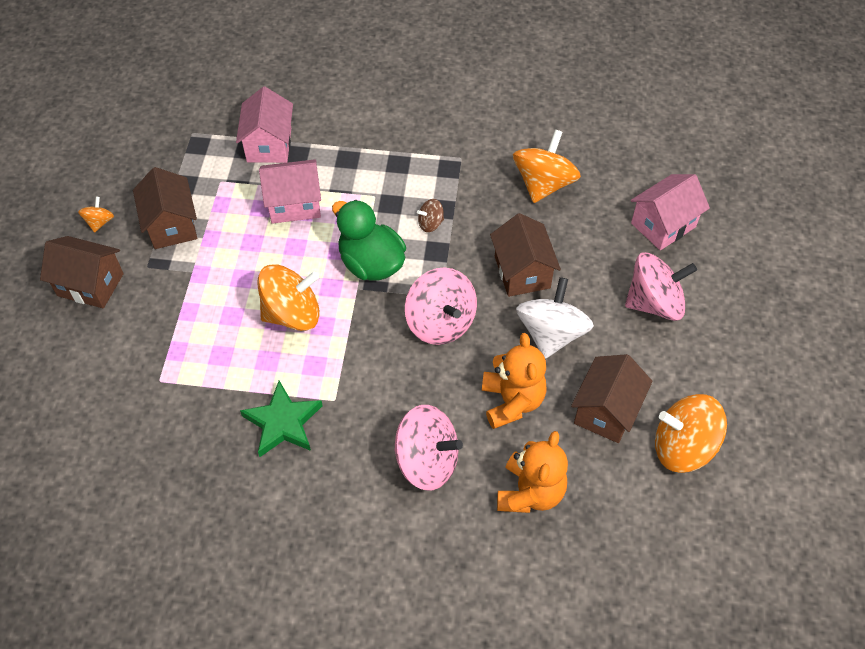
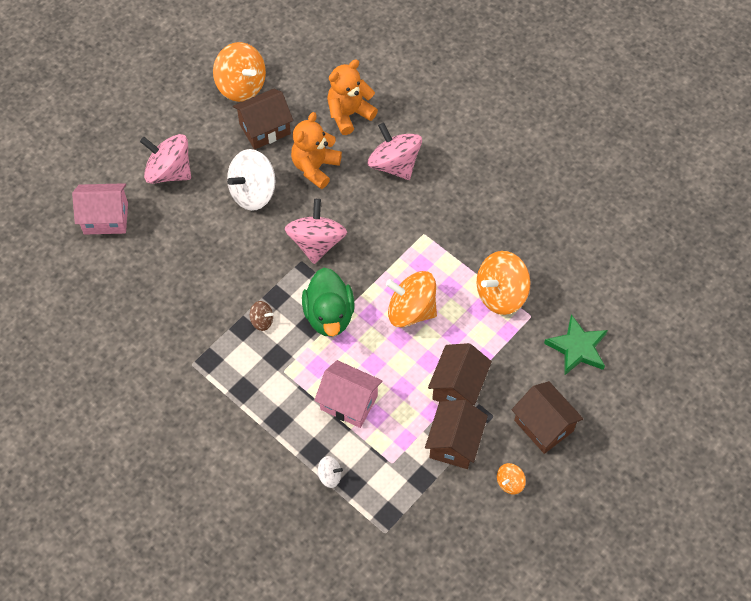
camera: 145 degrees left, 5 degrees up
(269, 145) = (329, 476): pink house -> white spinning top
(283, 422) = (466, 239): green star -> green star (577, 348)
(522, 272) = (232, 244): brown house -> brown house (458, 387)
(543, 184) = (153, 301): orange spinning top -> orange spinning top (501, 294)

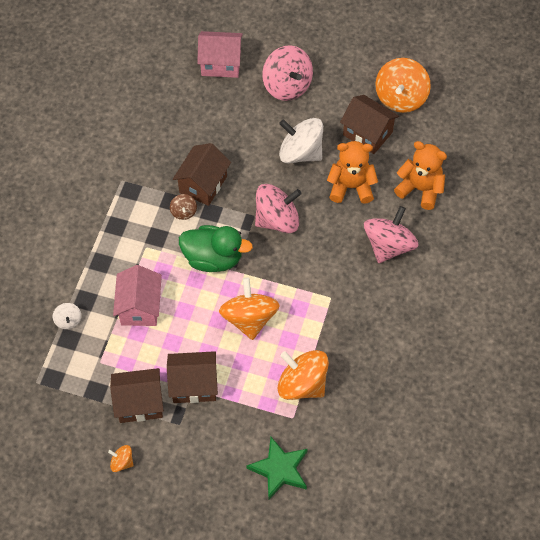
camera: 65 degrees right, 0 degrees up
(106, 218) = (221, 64): pink house -> pink house turned 60 degrees counterclockwise
(169, 172) = (287, 86): pink spinning top -> pink spinning top turned 150 degrees clockwise
(329, 315) = (213, 258): green duck -> green duck turned 135 degrees counterclockwise
(543, 425) = (189, 469): brown house -> brown house (203, 184)

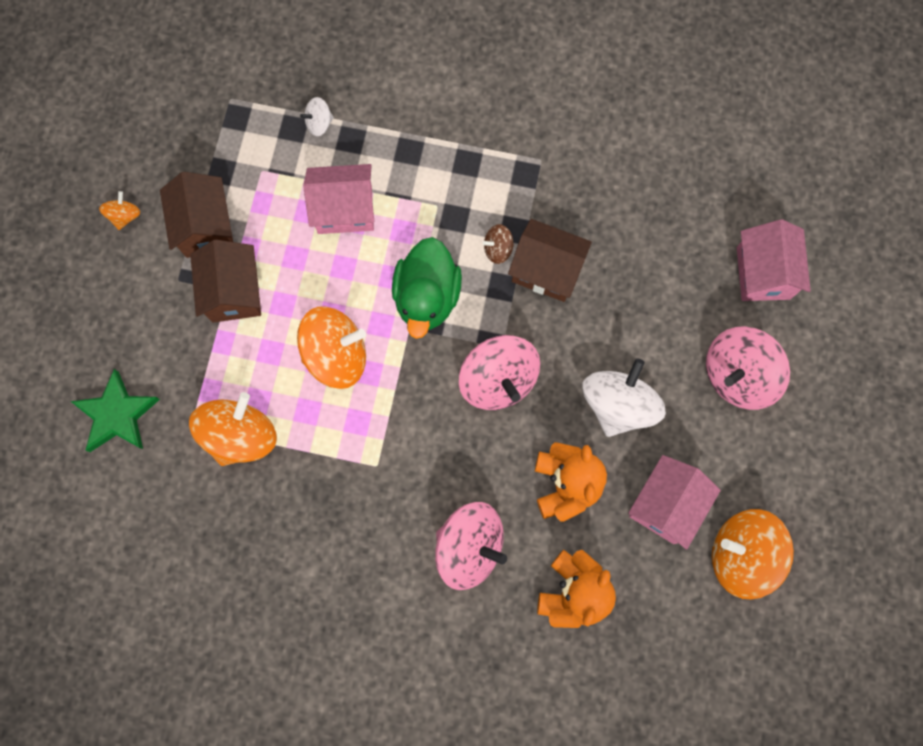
camera: 85 degrees right, 15 degrees up
(367, 133) = (665, 504): brown house -> pink house

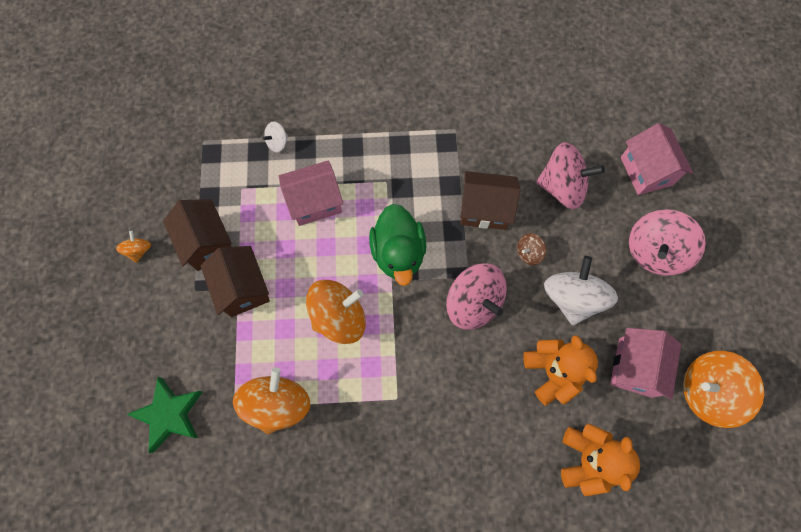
camera: 15 degrees left, 5 degrees down
(469, 547) = (491, 445): pink spinning top -> pink spinning top (562, 187)
(498, 249) = (442, 202): brown spinning top -> brown spinning top (528, 253)

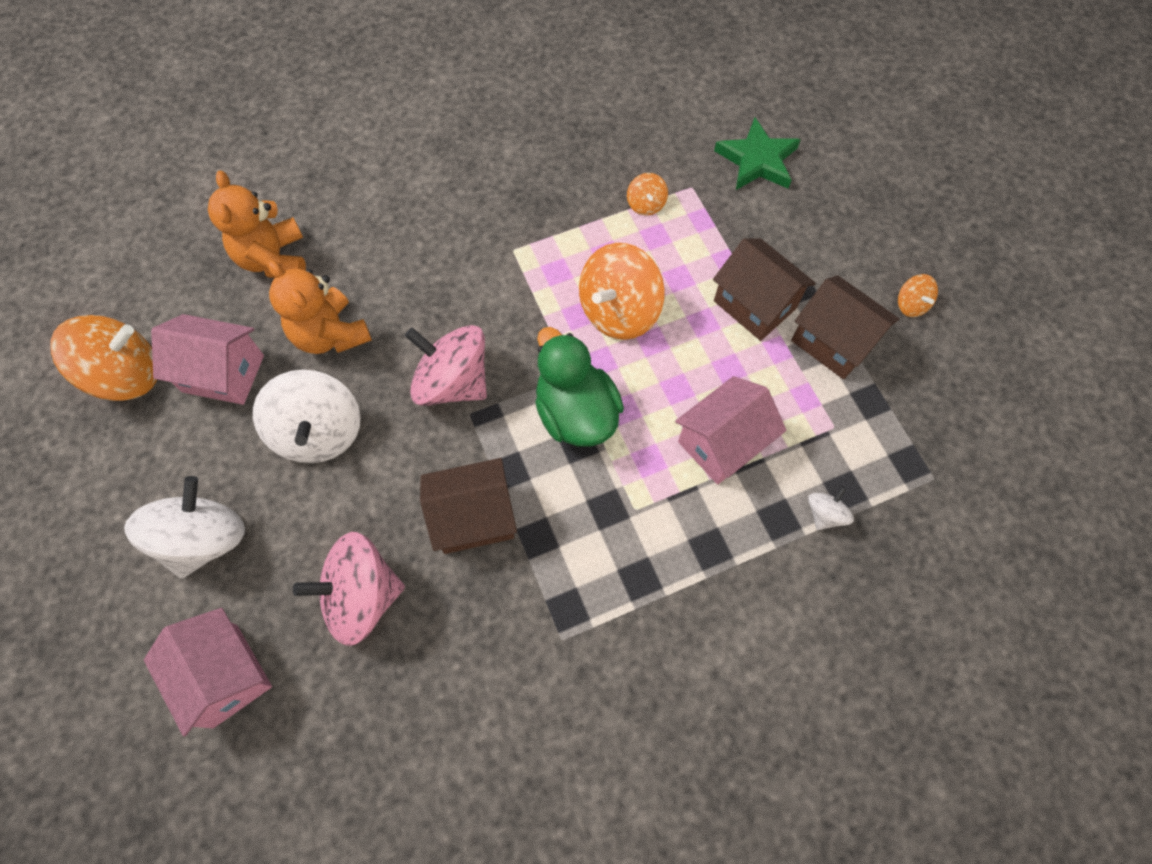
camera: 160 degrees right, 5 degrees down
(278, 403) = (646, 204): orange spinning top -> orange spinning top, size x0.47
(528, 253) = (392, 474): brown spinning top -> none
(635, 367) = (223, 373): pink house -> pink house turned 75 degrees counterclockwise
(654, 251) = (205, 539): pink spinning top -> white spinning top

